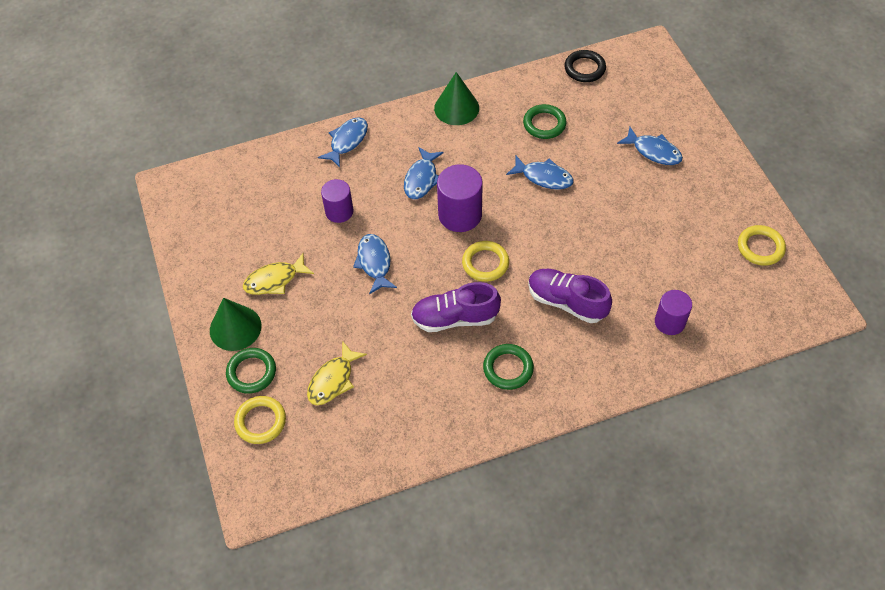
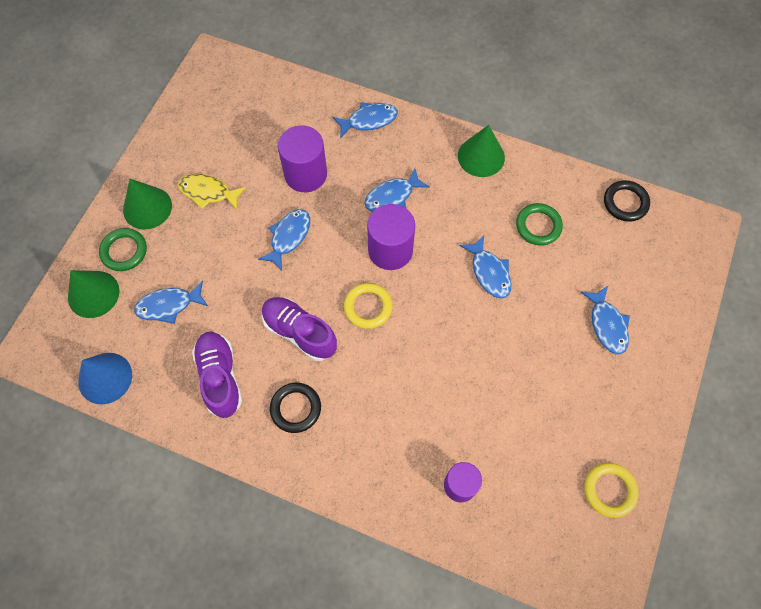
camera: 40 degrees right, 10 degrees up
(260, 421) = (93, 294): yellow ring -> green cone
(333, 380) = (169, 305): yellow fish -> blue fish
(339, 211) = (305, 174): purple cylinder -> purple cylinder, size x1.53
(339, 469) = (105, 378): none -> blue cone
(508, 368) = (296, 408): green ring -> black ring
(566, 302) = (396, 394): purple shoe -> purple shoe (220, 377)

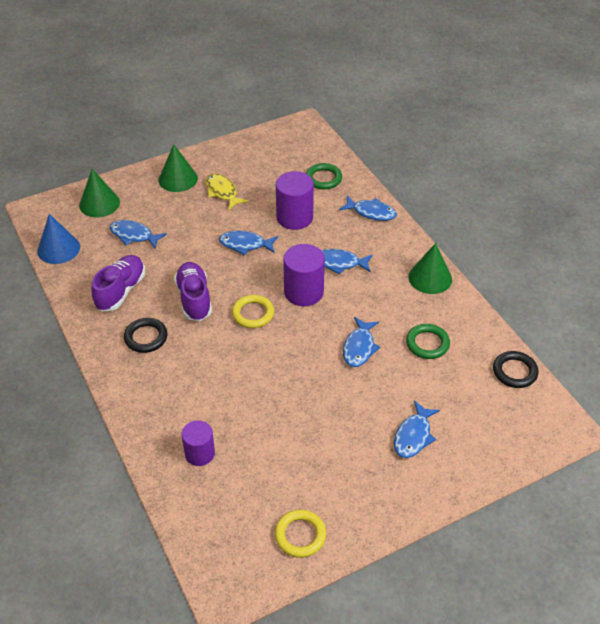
camera: 40 degrees right, 20 degrees down
(124, 251) = (140, 193): green ring -> green ring (323, 178)
(288, 237) = (245, 244): blue fish -> blue fish turned 150 degrees counterclockwise

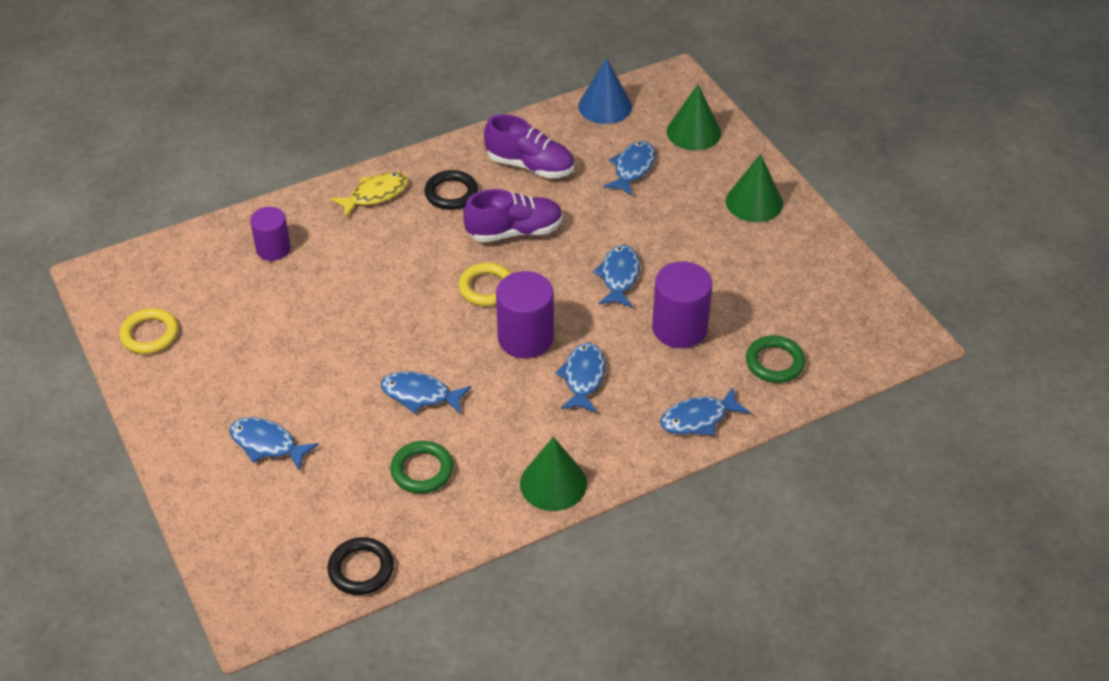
camera: 90 degrees right, 0 degrees up
(222, 192) = (730, 249): yellow fish -> yellow fish (375, 195)
(371, 212) = (698, 419): blue fish -> blue fish turned 45 degrees clockwise

